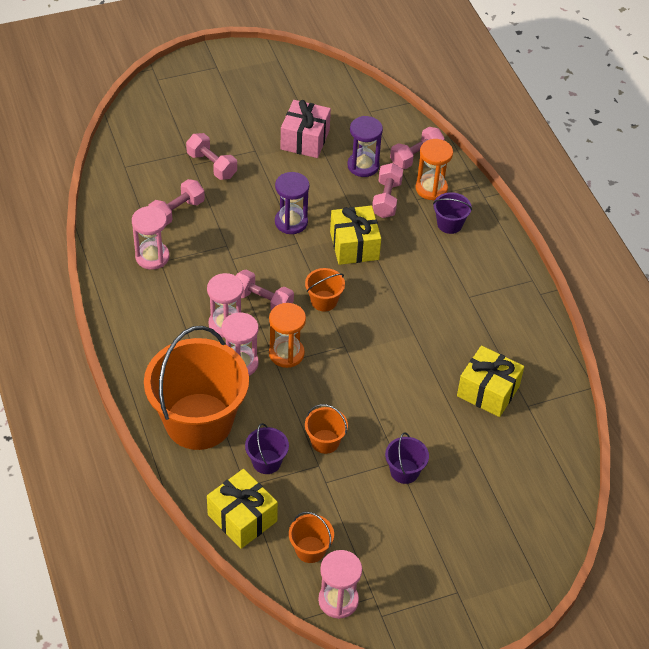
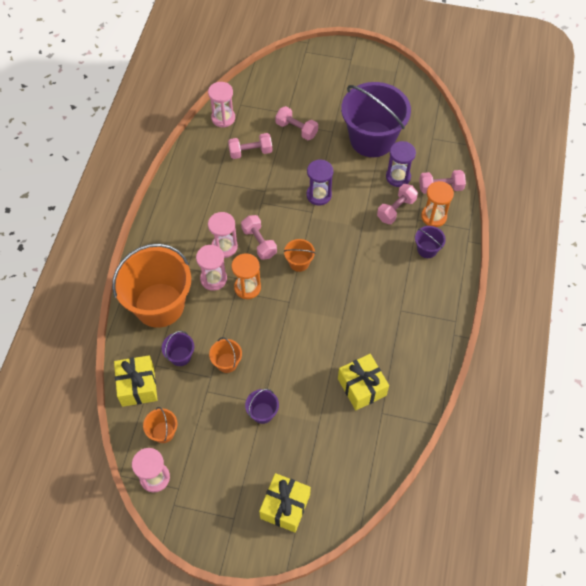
camera: 35 degrees right, 10 degrees up
(152, 257) = (212, 176): pink hourglass -> pink hourglass (223, 118)
(212, 165) = (296, 129): pink dumbbell -> pink dumbbell turned 45 degrees counterclockwise
(305, 140) = (372, 139): pink gift -> purple bucket
(354, 245) = (348, 233): yellow gift -> yellow gift (285, 506)

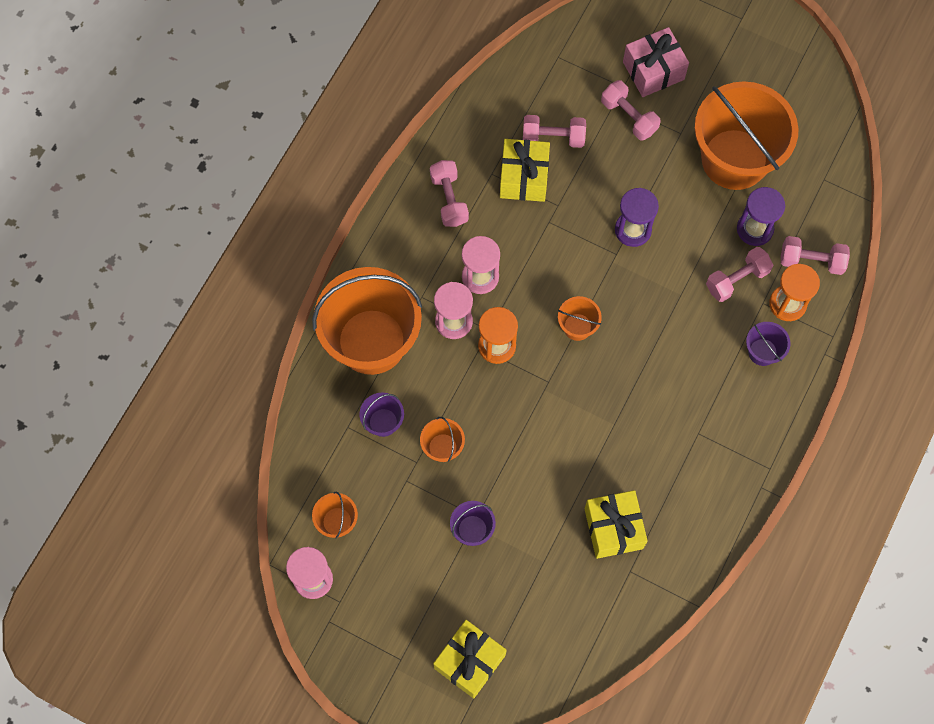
camera: 15 degrees right, 10 degrees up
(138, 386) = (318, 450): yellow gift -> yellow gift (524, 178)
(223, 118) = (527, 73): pink hourglass -> none
(259, 242) = (530, 282): pink dumbbell -> pink dumbbell (449, 199)
(304, 100) = (653, 71): none -> pink gift
(372, 139) = (734, 159): purple bucket -> orange bucket

